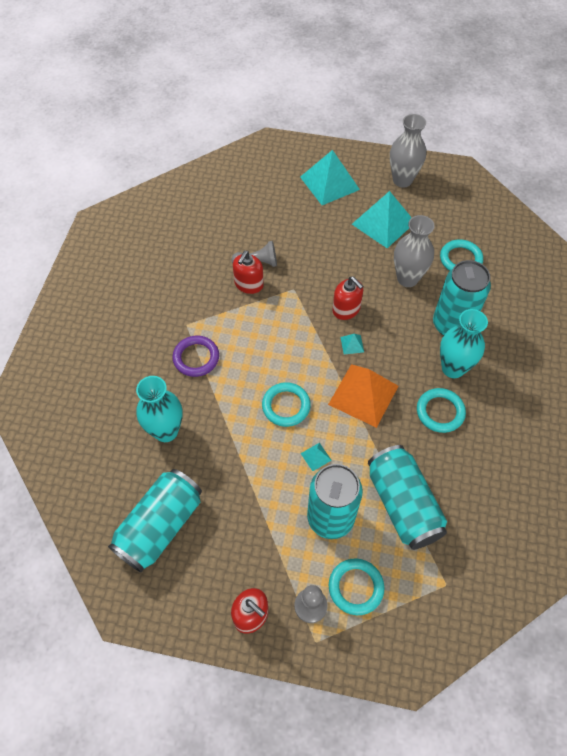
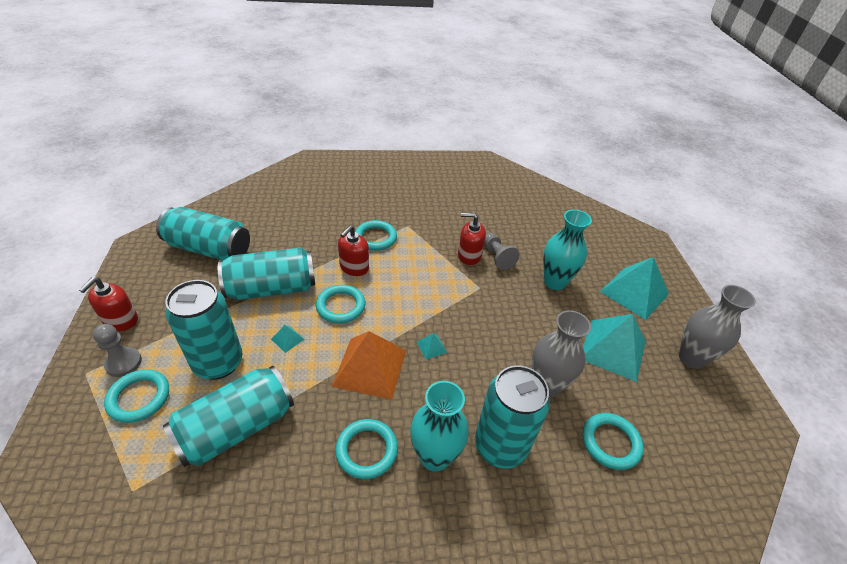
camera: 70 degrees right, 15 degrees down
(166, 431) = (298, 235): turquoise vase -> turquoise vase (555, 282)
(196, 358) = (375, 238): purple ring -> turquoise ring
(244, 465) = (272, 288): none -> turquoise can
(346, 309) = (474, 334): red soap dispenser -> red soap dispenser (354, 267)

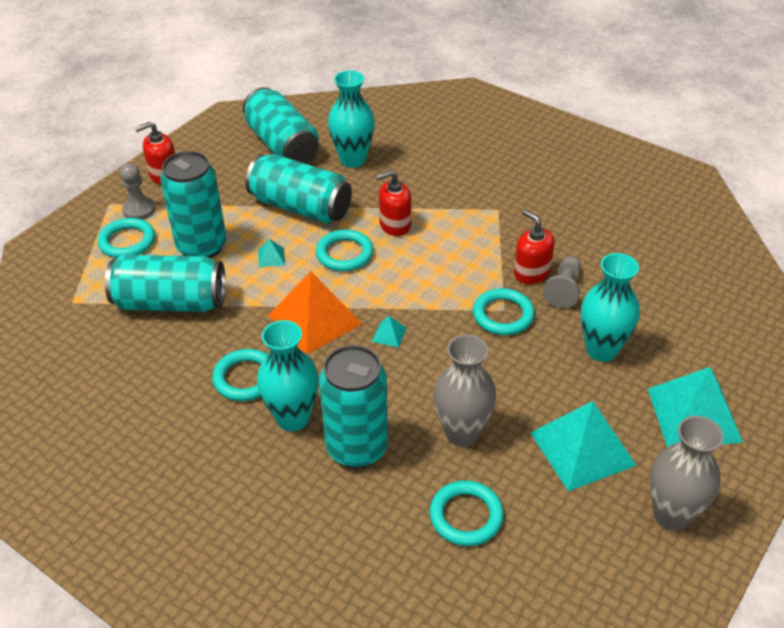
camera: 45 degrees right, 0 degrees up
(277, 236) = (353, 160): none -> turquoise vase
(375, 238) = (448, 206): turquoise ring -> turquoise ring (503, 315)

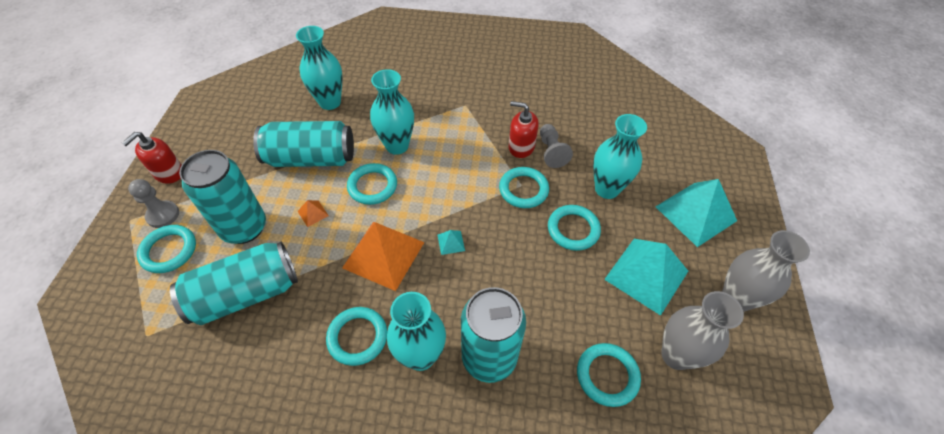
camera: 30 degrees left, 10 degrees up
(271, 257) = (313, 213): turquoise pyramid -> orange pyramid
(282, 145) = (262, 109): turquoise can -> none
(395, 225) = (397, 146): red soap dispenser -> turquoise vase
(462, 433) = (558, 303): grey vase -> grey vase (676, 355)
(530, 373) = (573, 229): none -> turquoise ring

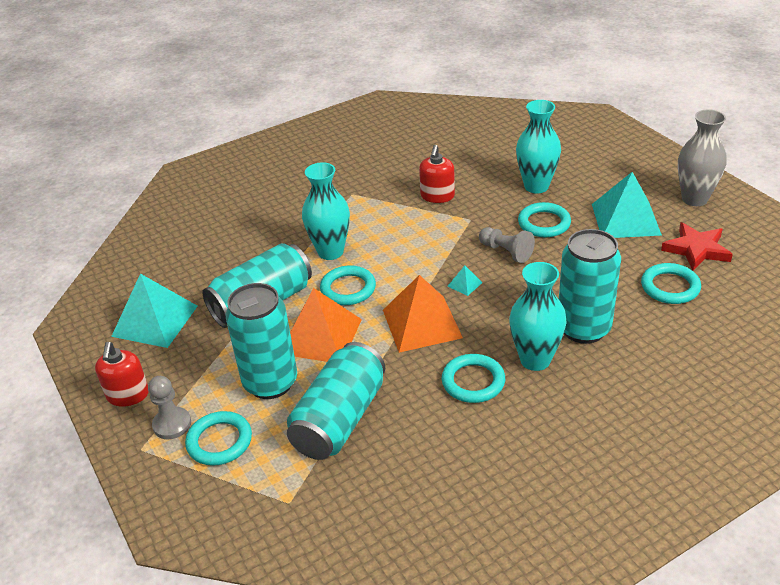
camera: 35 degrees left, 15 degrees down
(313, 213) = (321, 336): orange pyramid -> orange pyramid, size x2.46
(330, 102) = (220, 257): turquoise vase -> none
(521, 147) = (437, 196): red soap dispenser -> red soap dispenser turned 60 degrees counterclockwise
(523, 189) = (476, 221): turquoise ring -> none
(551, 152) = (465, 186): grey pawn -> grey pawn (506, 252)
(676, 355) = (696, 249): grey vase -> red star
(695, 213) = (613, 166): turquoise pyramid -> turquoise pyramid (155, 320)

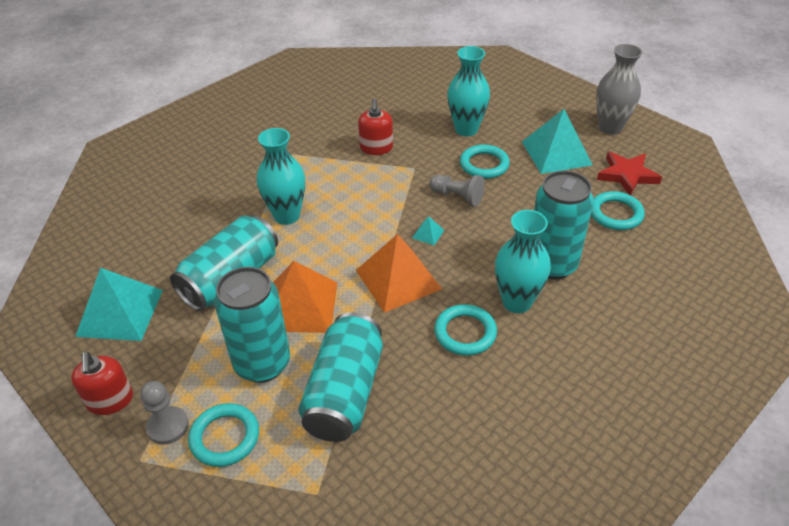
camera: 15 degrees left, 5 degrees up
(348, 289) = (315, 252): turquoise ring -> none

